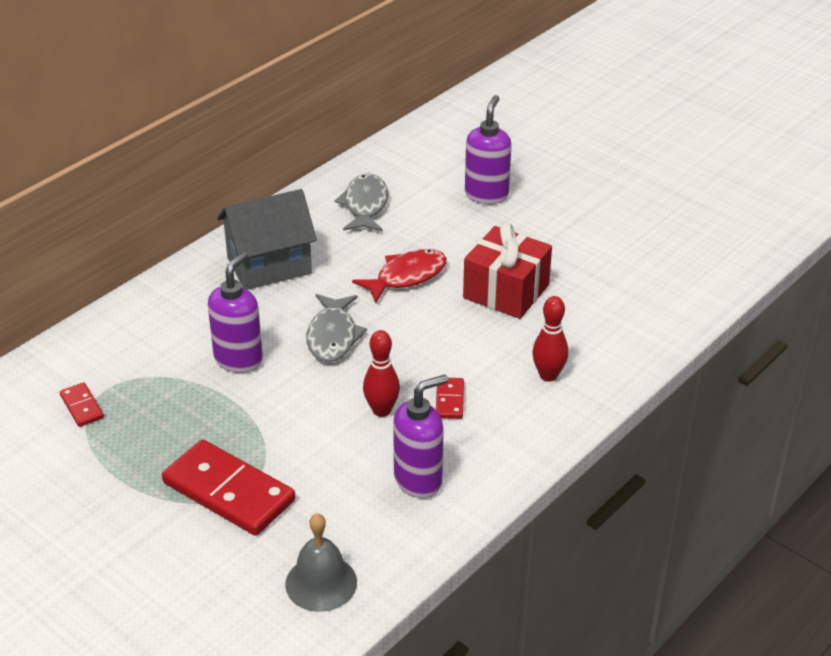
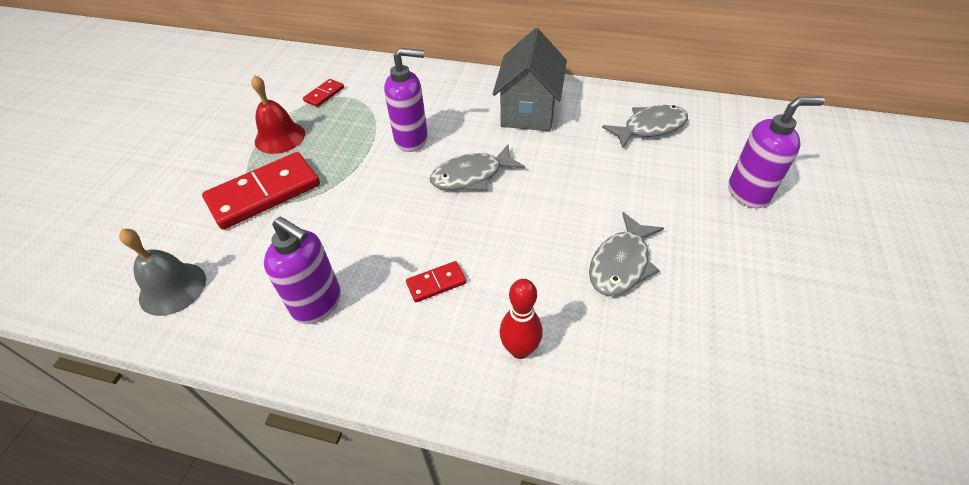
camera: 65 degrees right, 10 degrees up
(134, 461) = (280, 137): none -> red bell
(229, 491) = (264, 193): red domino -> red domino turned 45 degrees clockwise
(269, 265) = (529, 111): grey house -> grey house turned 60 degrees clockwise
(381, 410) = (397, 242): red bowling pin -> none
(406, 277) = (581, 188): red fish -> none
(506, 291) = (621, 263): red gift -> grey fish

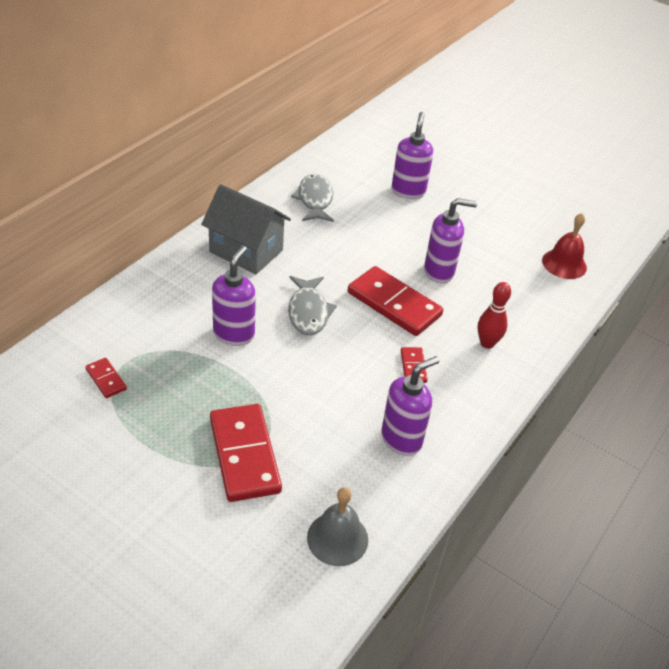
camera: 75 degrees left, 5 degrees down
(280, 137) = (159, 429): red bell -> red bell (564, 264)
(530, 237) = (394, 304): none -> red domino
(621, 263) = (439, 272): grey fish -> purple soap dispenser

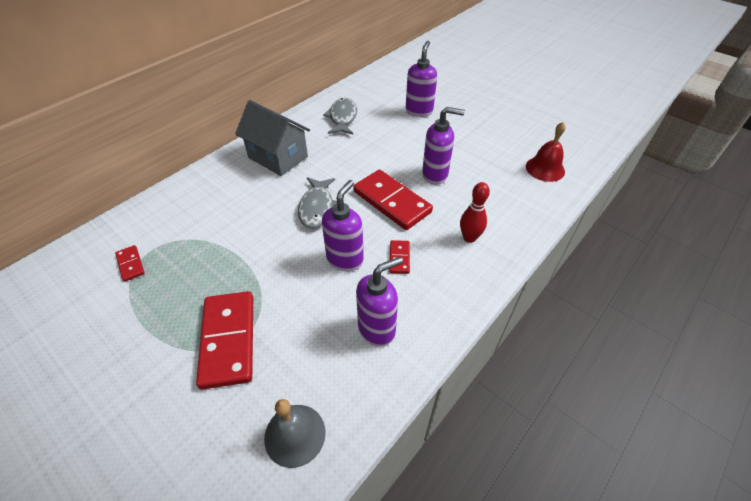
camera: 10 degrees right, 5 degrees up
(234, 334) = (250, 226): purple soap dispenser -> purple soap dispenser (345, 259)

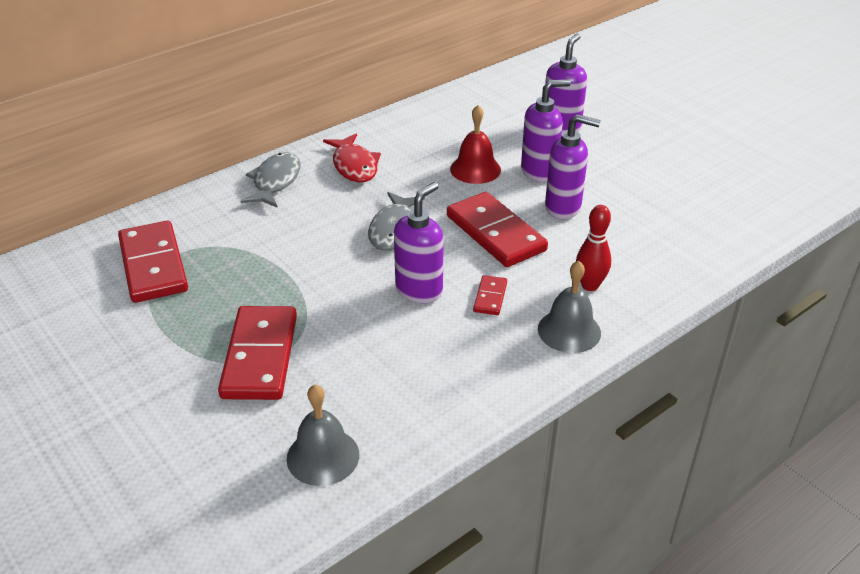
camera: 10 degrees right, 10 degrees down
(130, 264) = (153, 265): red domino -> red domino, size x2.16
(278, 157) = (354, 166): grey house -> red fish
(342, 118) = (451, 126): grey fish -> grey fish (275, 182)
(377, 329) = (443, 368): purple soap dispenser -> purple soap dispenser (539, 172)
(464, 280) = (569, 330): none -> grey bell
(545, 168) = (722, 216): red bell -> red bell (475, 169)

